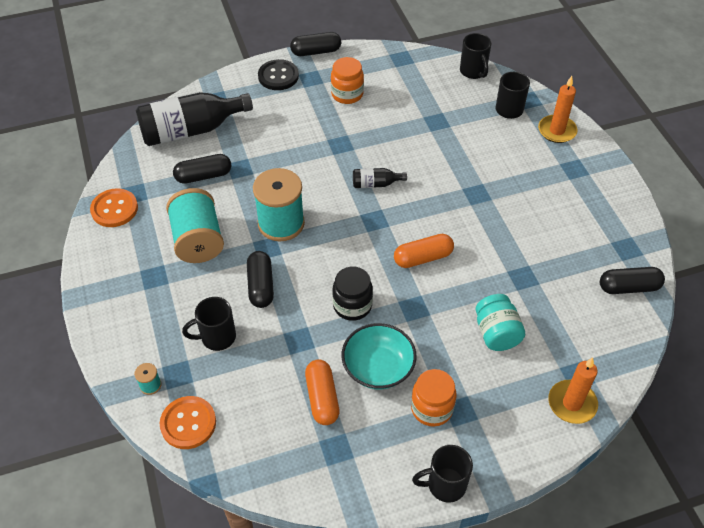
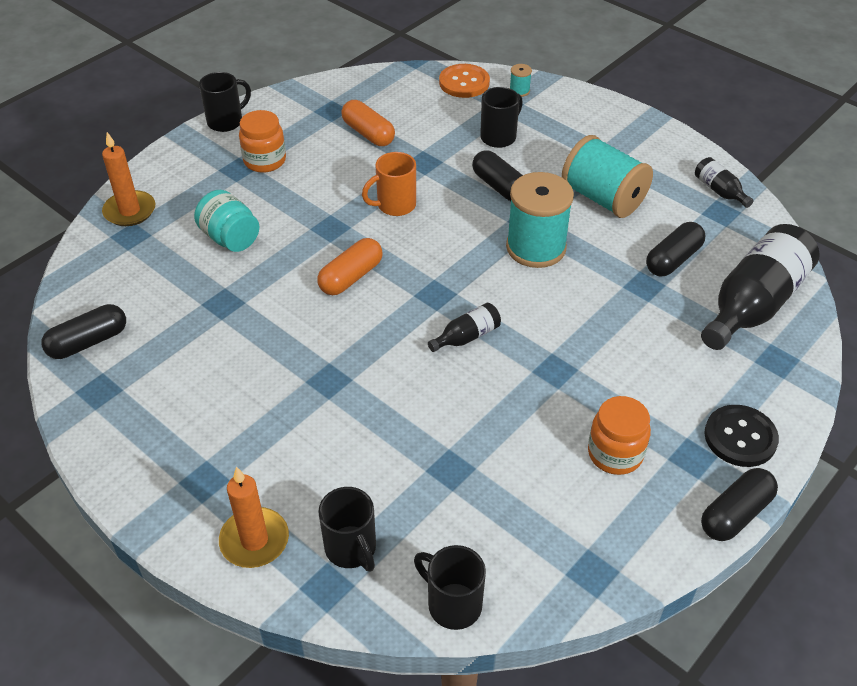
camera: 150 degrees right, 5 degrees down
(114, 209) = (719, 191): orange button -> black bottle
(352, 306) = (394, 205): black jar -> orange mug
(378, 367) = (333, 170): turquoise bowl -> none

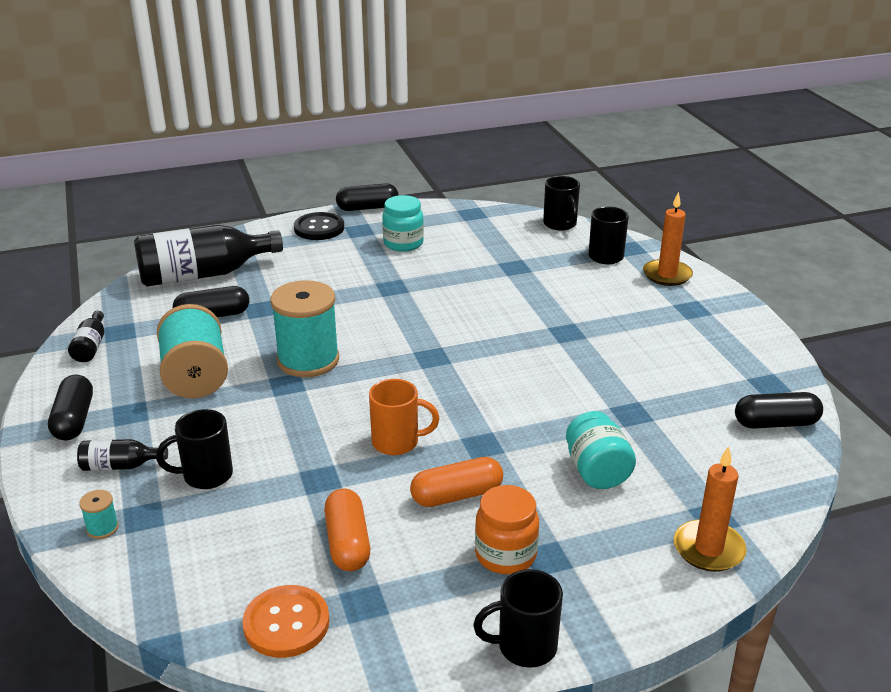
camera: 150 degrees left, 15 degrees down
(351, 277) = (495, 394): orange capsule -> orange capsule (457, 495)
(464, 83) = (149, 572): orange button -> orange button (286, 623)
(467, 336) = (435, 323): black bottle -> black bottle (120, 466)
(499, 186) = (273, 422): black capsule -> black capsule (74, 420)
(615, 454) = (403, 243): orange jar -> turquoise jar

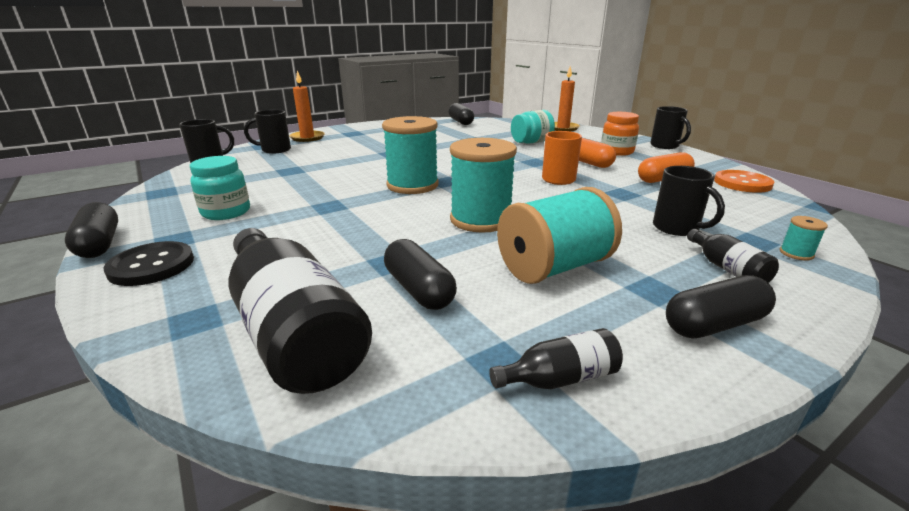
camera: 105 degrees left, 5 degrees down
(427, 334) = (412, 185): none -> turquoise spool

